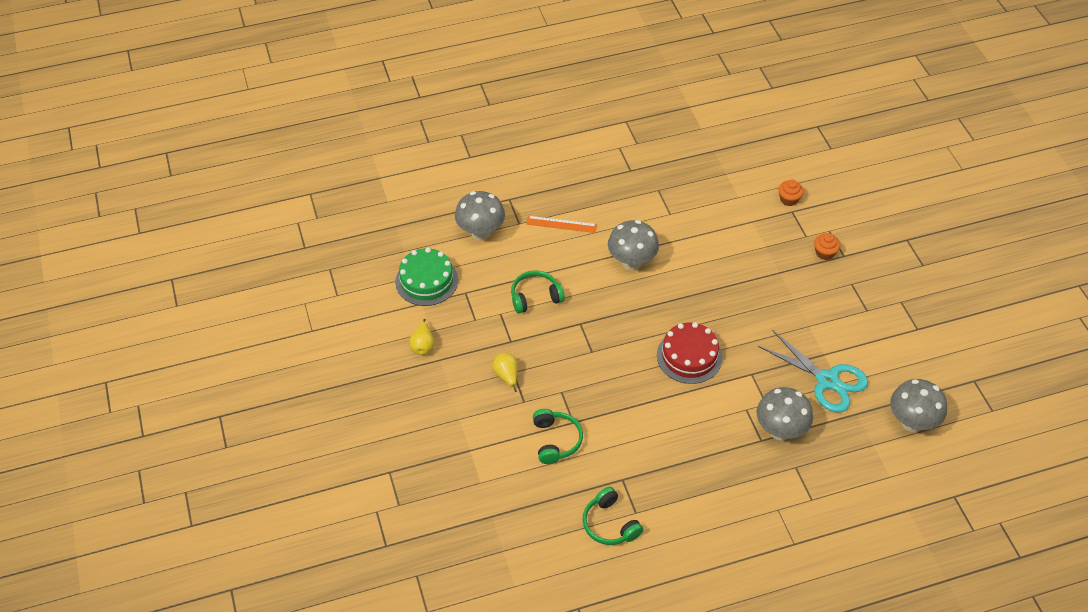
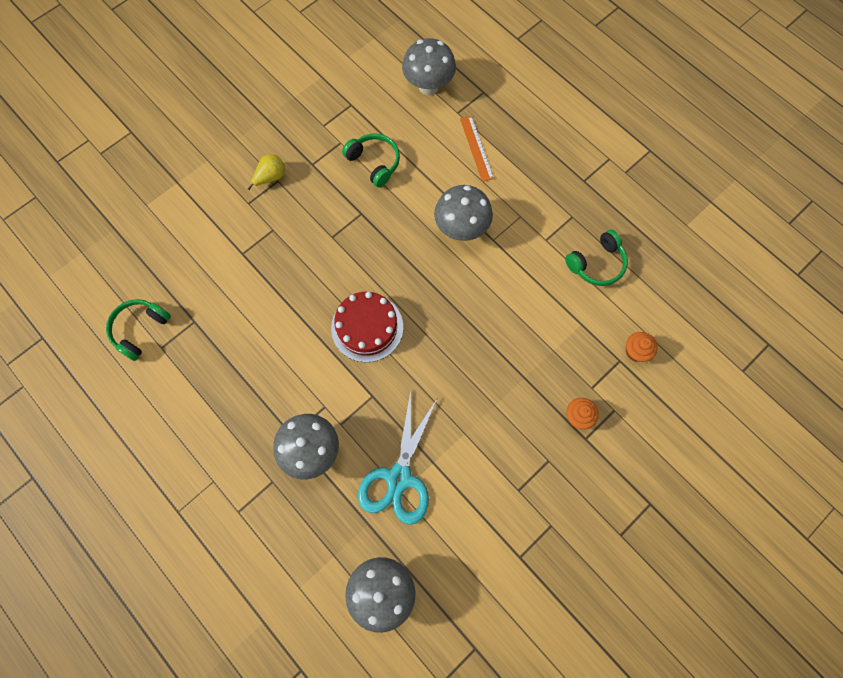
camera: 65 degrees right, 20 degrees up
(423, 346) = (275, 98): yellow pear -> none
(426, 281) = (349, 69): green cake -> none
(556, 440) = (215, 247): green headphones -> green headphones (596, 264)

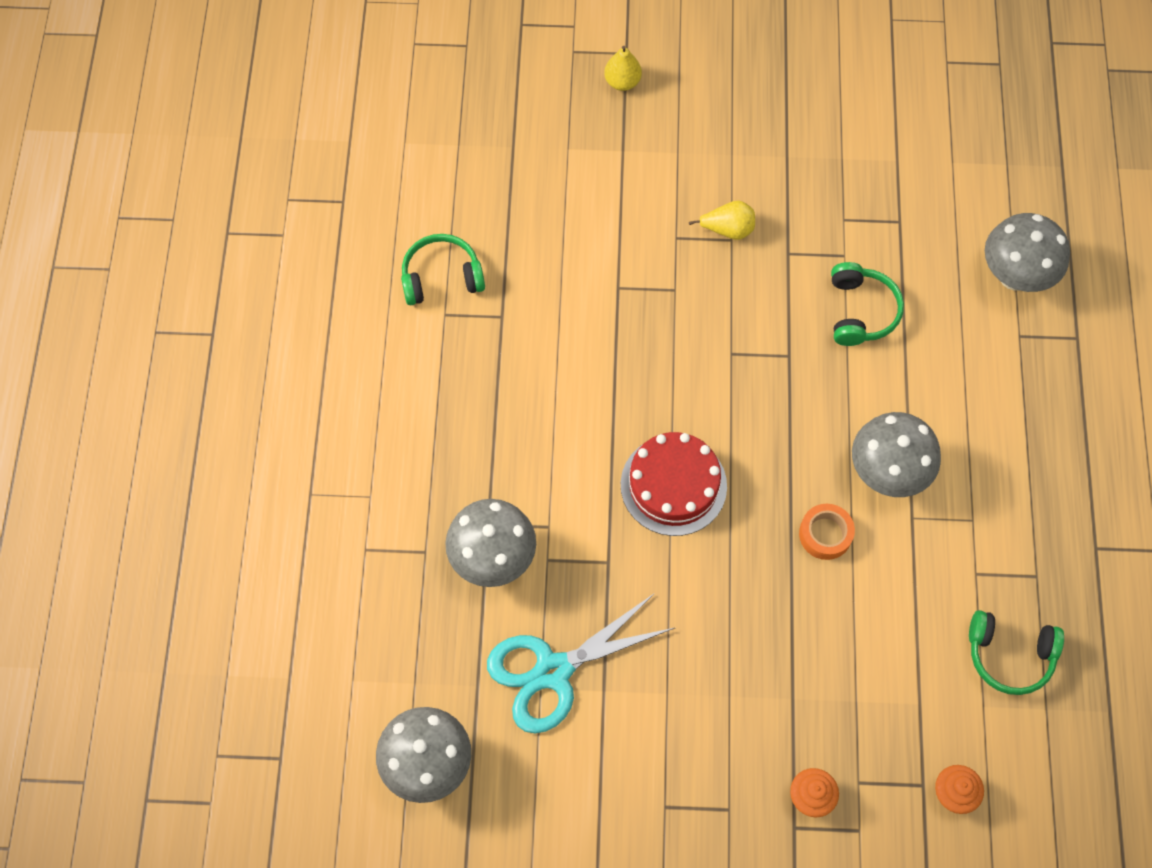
camera: 45 degrees right, 5 degrees down
(143, 148) = (622, 82): none -> yellow pear
(462, 284) = (825, 534): none -> orange tape
(476, 148) = (1000, 397): orange ruler -> none

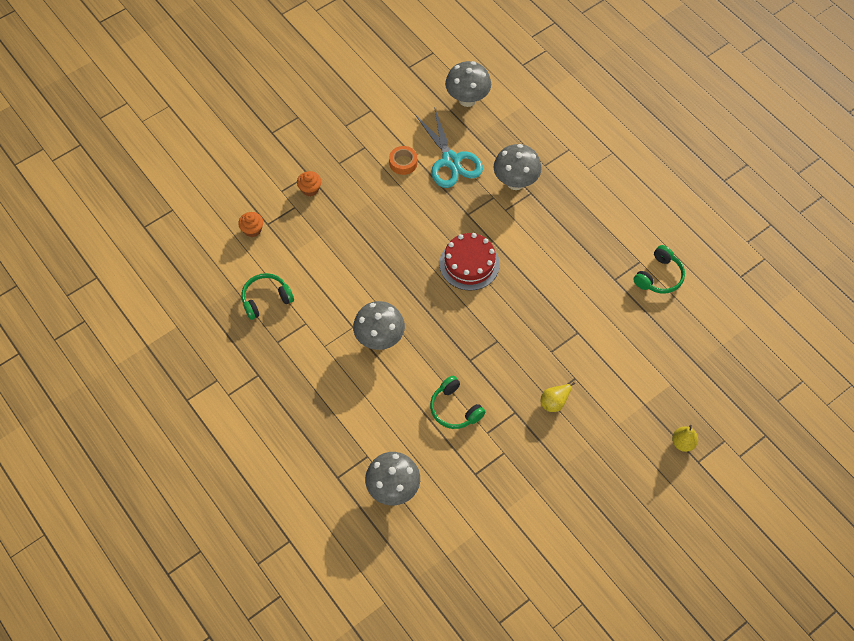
camera: 140 degrees right, 5 degrees down
(553, 671) = (451, 160): turquoise scissors -> turquoise scissors turned 135 degrees clockwise
(825, 534) = (385, 291): orange tape -> orange tape (403, 163)

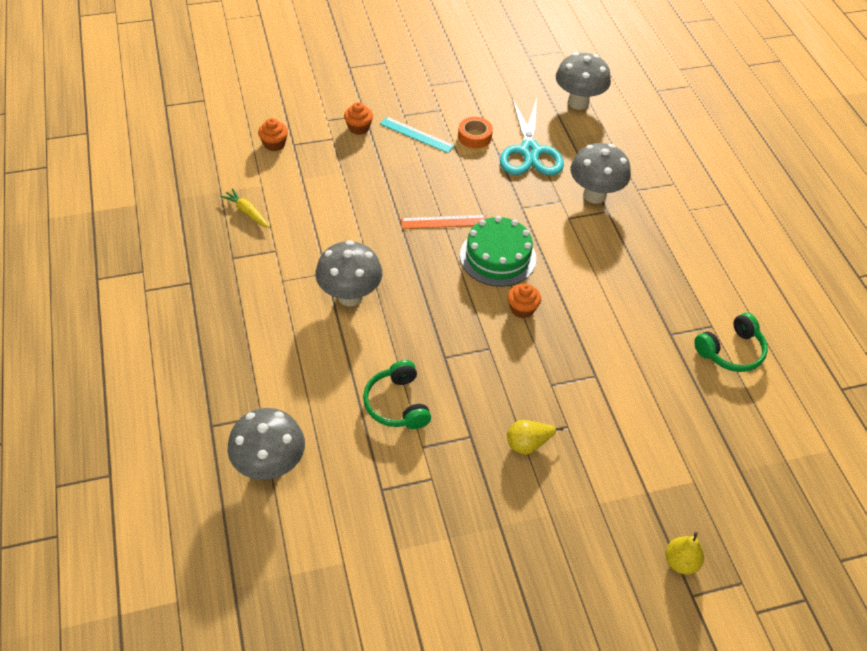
camera: 20 degrees right, 10 degrees down
(266, 299) = (247, 212): green headphones -> yellow carrot
(358, 178) = (416, 134): none -> turquoise ruler
(416, 249) = (444, 222): none -> orange ruler
(469, 264) = (498, 257): red cake -> green cake
(505, 300) = (522, 309): none -> orange cupcake

